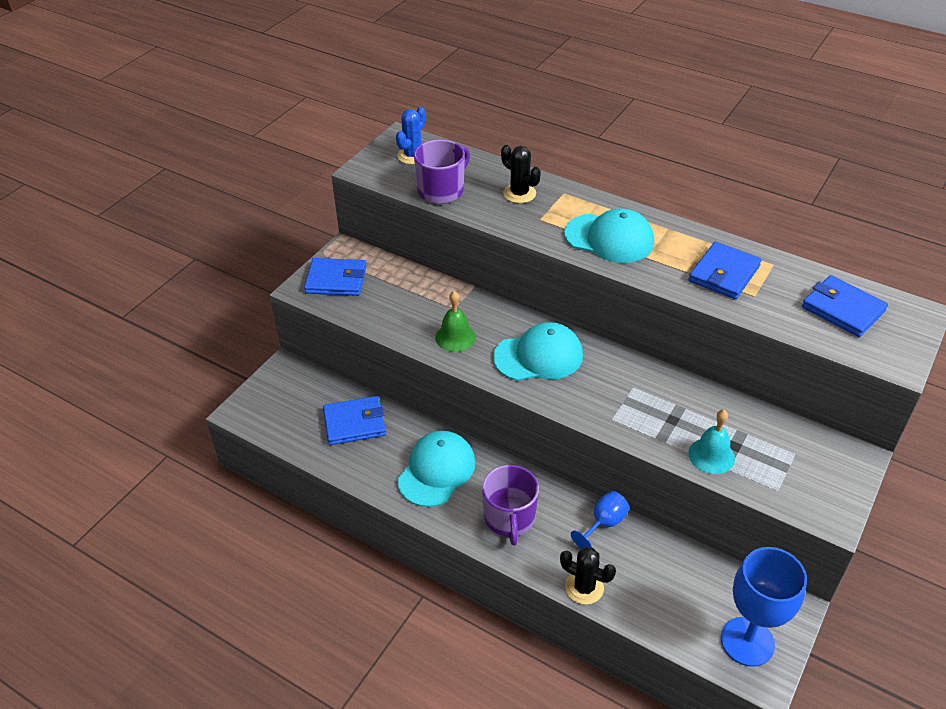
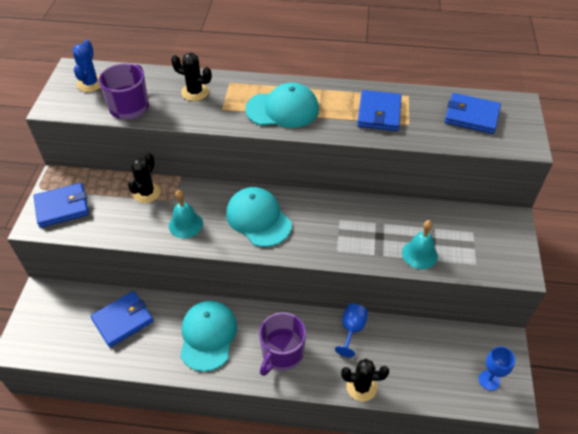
camera: 25 degrees left, 5 degrees up
(429, 292) = (146, 193): none -> black cactus
(455, 337) = (185, 224): green bell -> turquoise bell
(509, 518) = (282, 353): purple mug -> purple mug turned 60 degrees clockwise
(538, 356) = (258, 219): turquoise cap -> turquoise cap turned 90 degrees counterclockwise
(747, 641) = (489, 380): blue goblet -> blue goblet, size x0.53

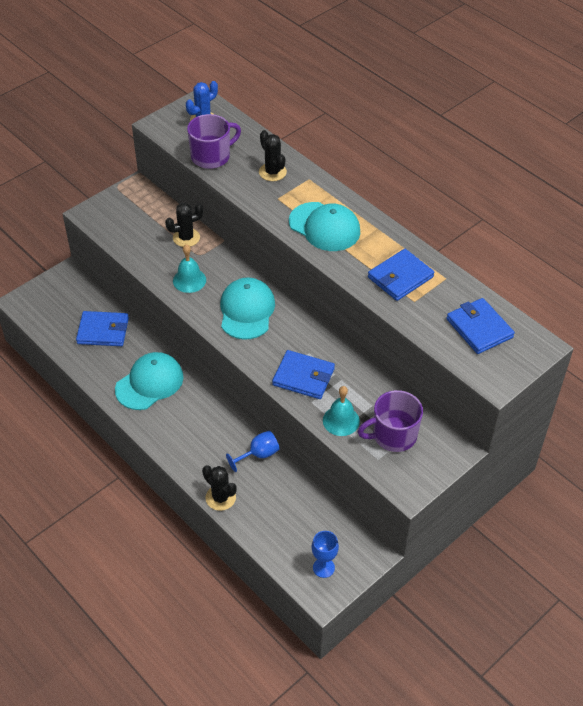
camera: 40 degrees right, 0 degrees up
(62, 207) = (118, 212): blue wallet -> blue wallet (303, 377)
(282, 353) = (188, 433): purple mug -> purple mug (393, 435)

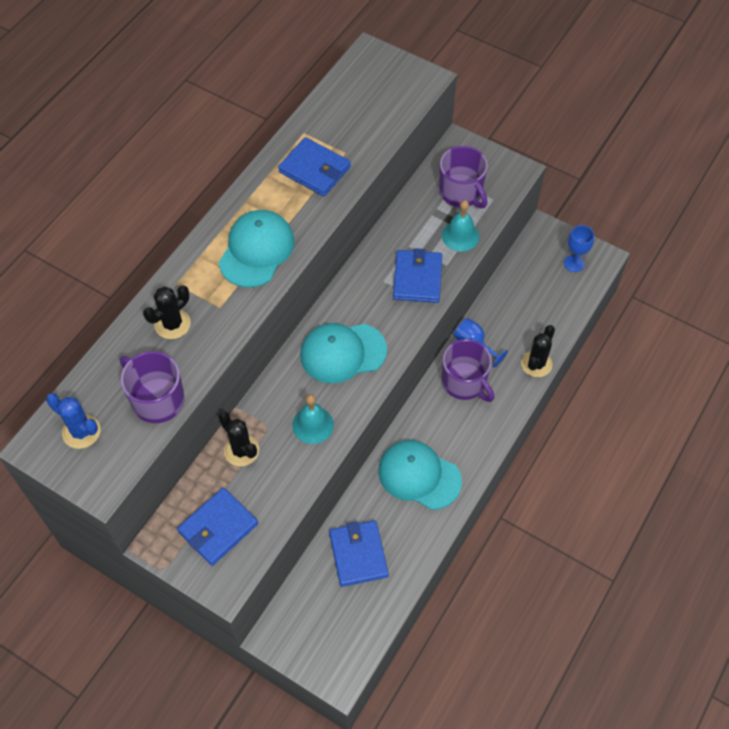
camera: 105 degrees left, 10 degrees up
(222, 437) = (464, 382): none -> purple mug
(479, 328) = (364, 98): blue wallet -> blue wallet (218, 528)

